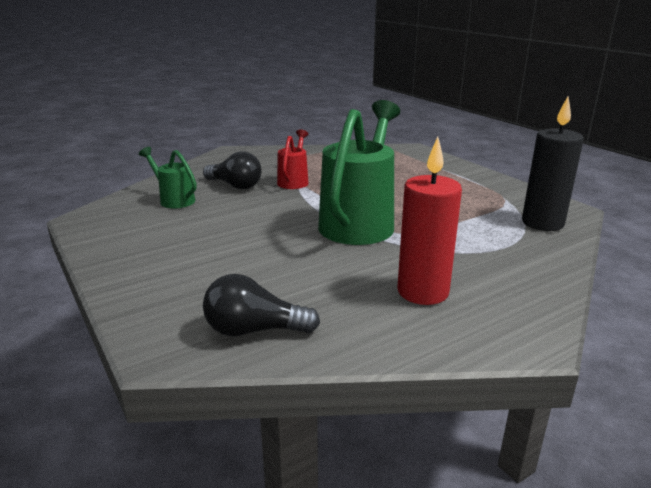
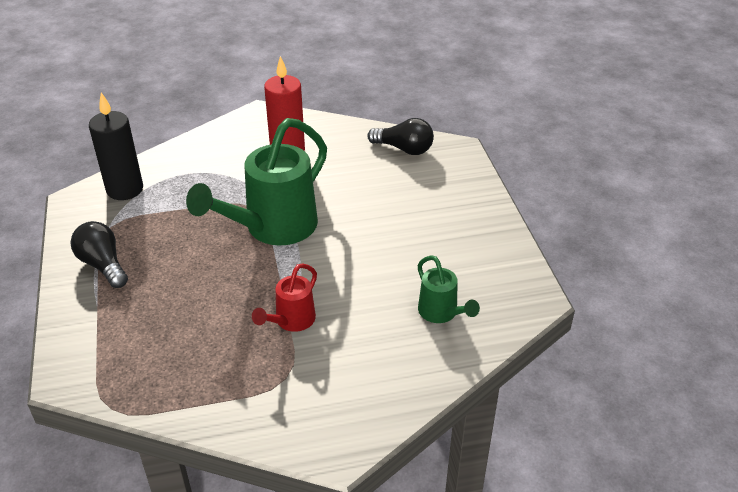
camera: 160 degrees left, 15 degrees up
(235, 185) = (365, 328): black light bulb -> black light bulb (103, 265)

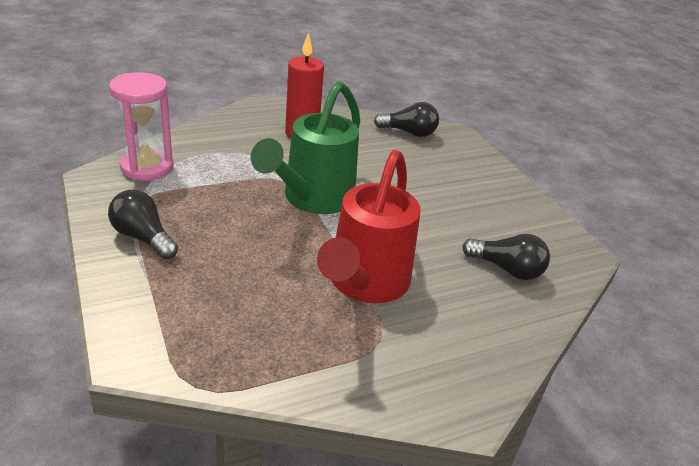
camera: 15 degrees left, 5 degrees down
(125, 189) = (147, 167): black candle -> pink hourglass
(291, 321) = (364, 283): red watering can -> red watering can, size x2.01
(441, 313) = (506, 269): green watering can -> black light bulb

